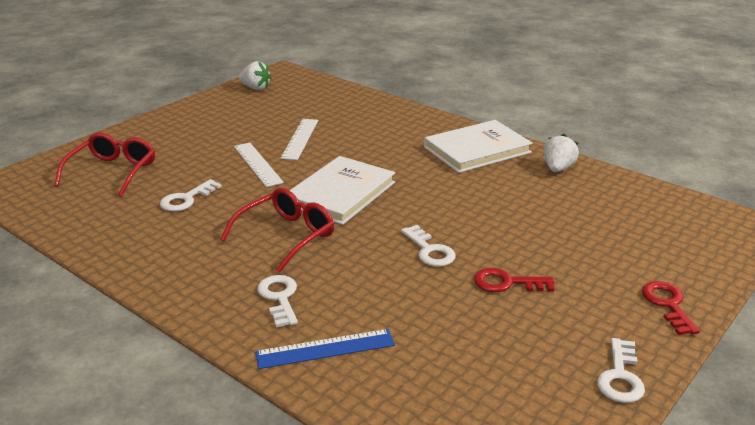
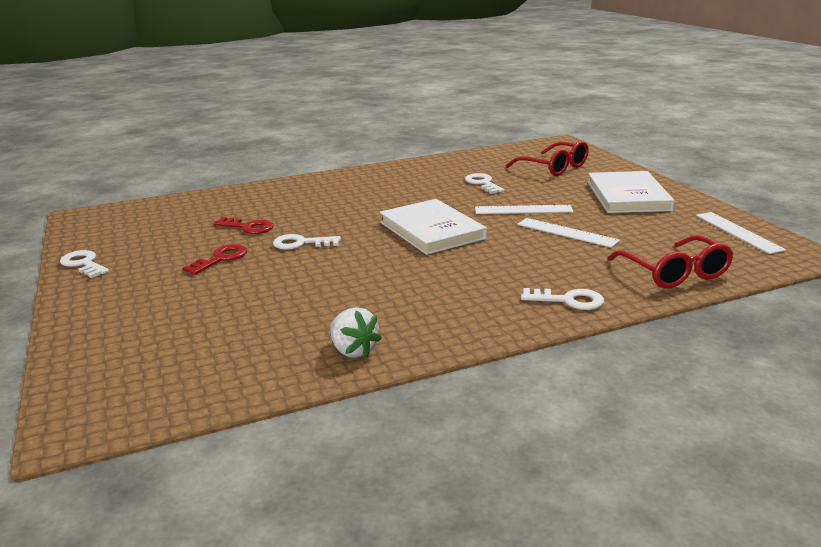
camera: 120 degrees right, 5 degrees down
(255, 88) = (738, 232): white strawberry -> white ruler
(279, 298) = (319, 193): white key -> white key (568, 300)
(286, 236) = (389, 204): red glasses -> red glasses (674, 273)
(325, 349) = (254, 197): blue ruler -> none
(477, 150) = (454, 315): white book -> white book (628, 196)
(668, 305) = (91, 310): red key -> red key (248, 227)

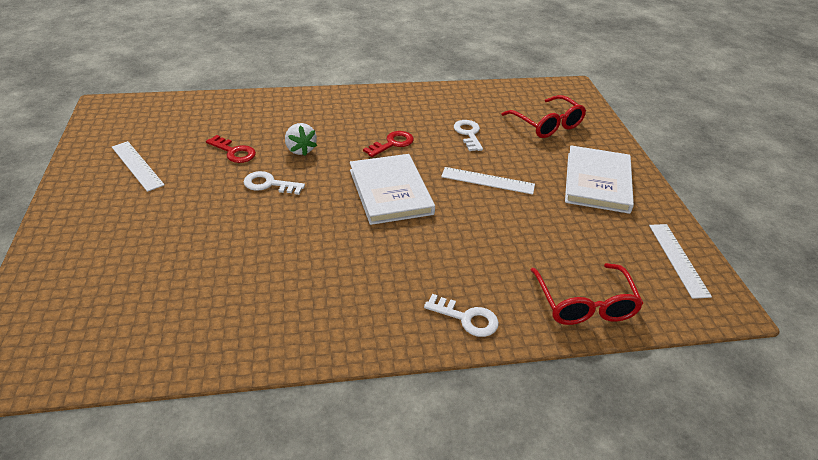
camera: 10 degrees right, 15 degrees up
(83, 264) = (81, 171): white key -> none
(221, 259) = (194, 190): red key -> red key (392, 143)
(353, 350) = (250, 338): white strawberry -> white strawberry (300, 150)
(567, 232) = (512, 222): white ruler -> white ruler (137, 165)

